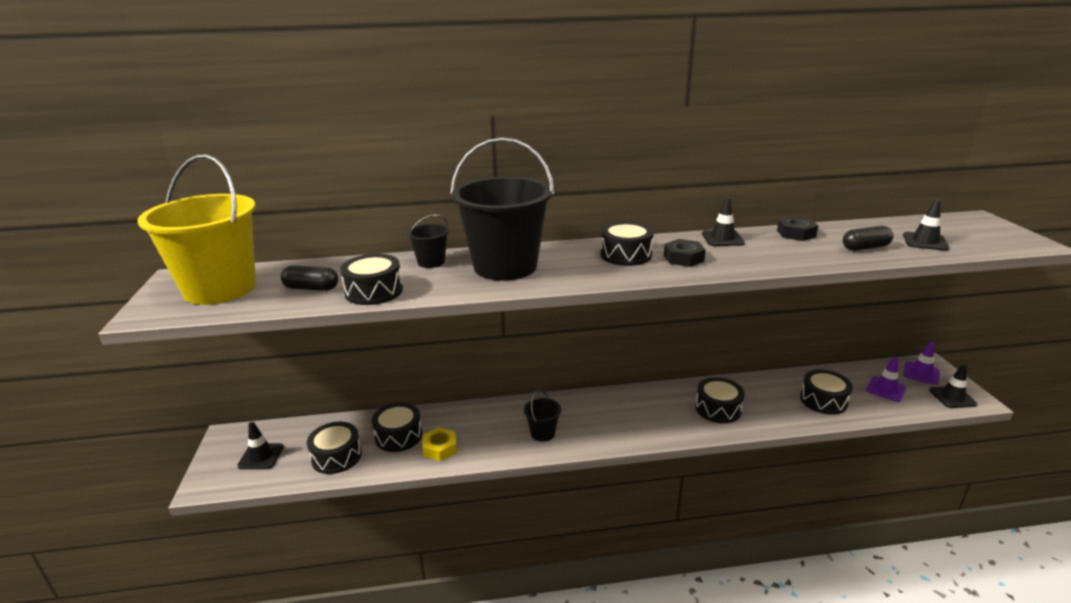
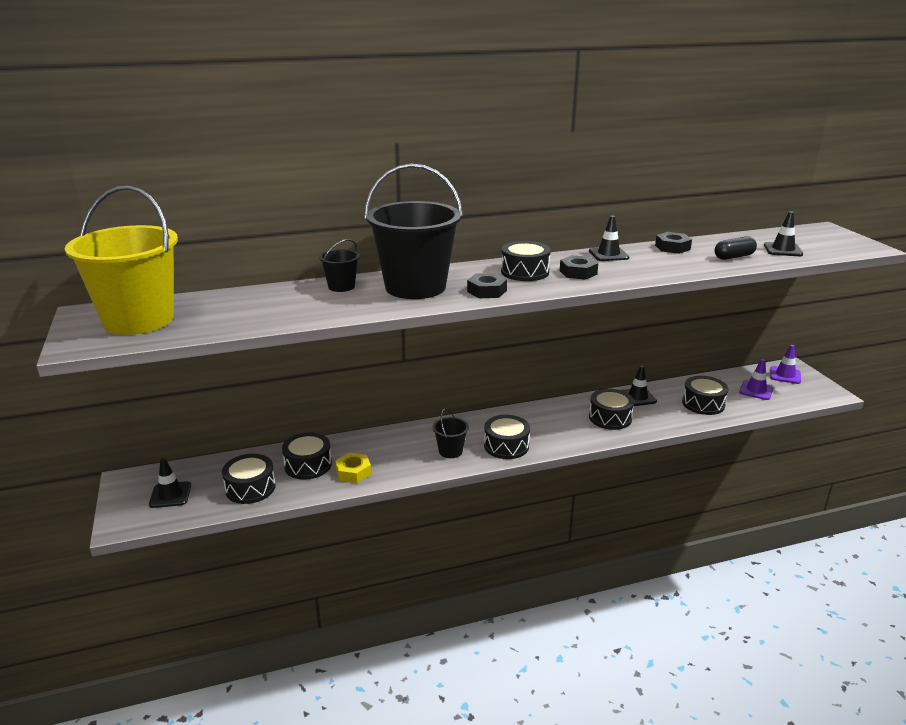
camera: 10 degrees left, 0 degrees up
(311, 288) = (233, 315): black capsule -> none
(374, 291) = (298, 314): black drum -> black drum (506, 446)
(578, 275) = (487, 291): none -> black nut
(952, 397) = (813, 393): black traffic cone -> black traffic cone (637, 397)

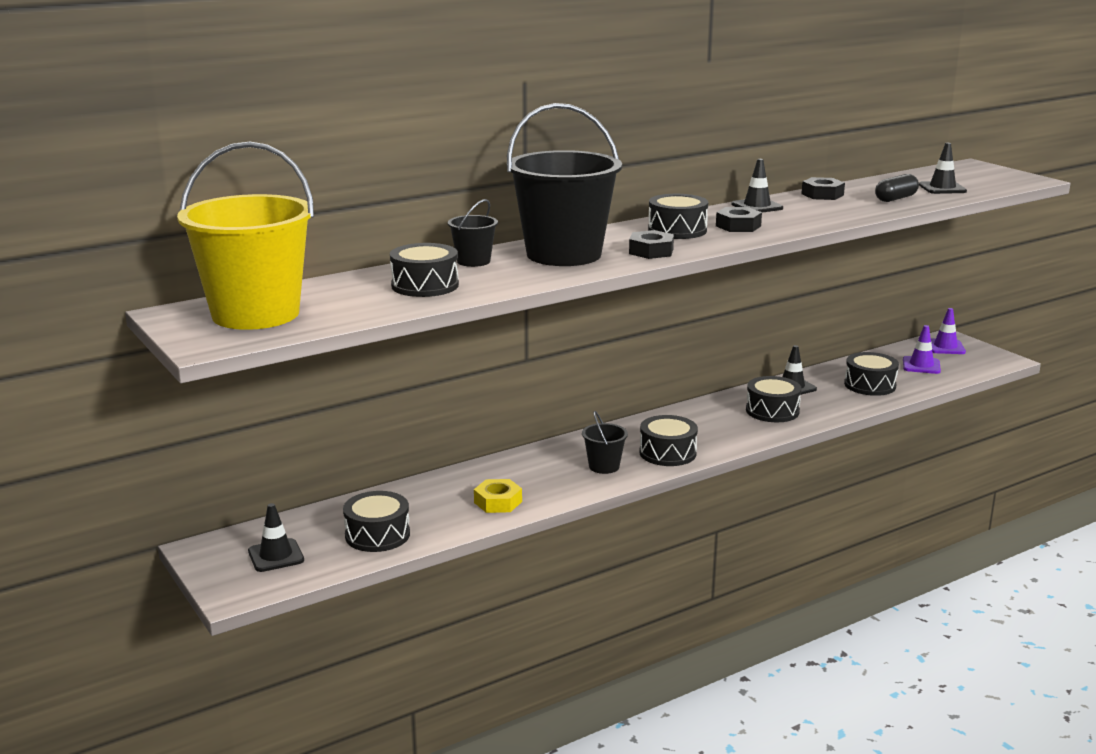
camera: 15 degrees left, 5 degrees down
(308, 465) = (434, 502): black drum -> black drum (425, 285)

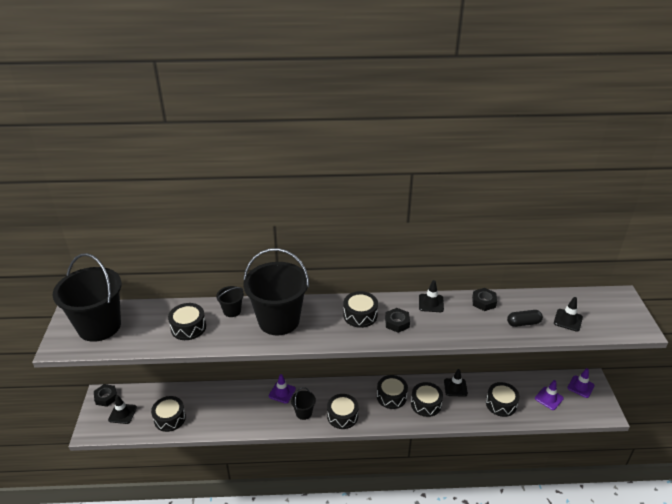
camera: 30 degrees right, 15 degrees up
(255, 314) = (99, 326): yellow bucket -> black bucket
(498, 502) = (235, 418): yellow nut -> none
(541, 457) = (282, 392): none -> purple traffic cone
(651, 251) = (323, 334): black nut -> black nut (106, 397)
(715, 417) = (391, 396): none -> black drum

